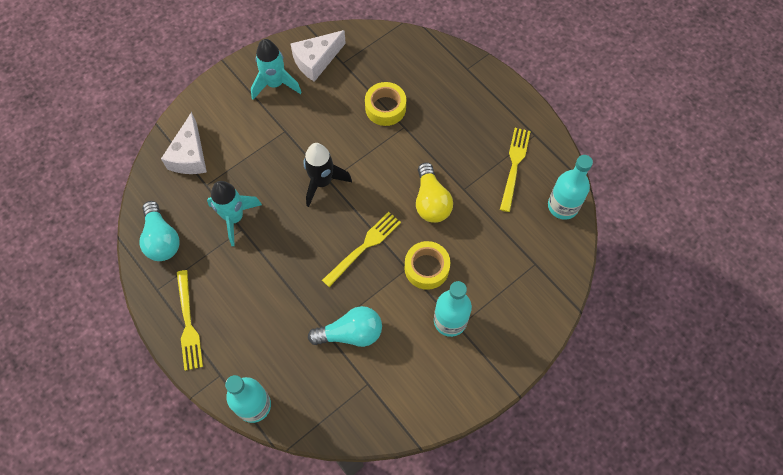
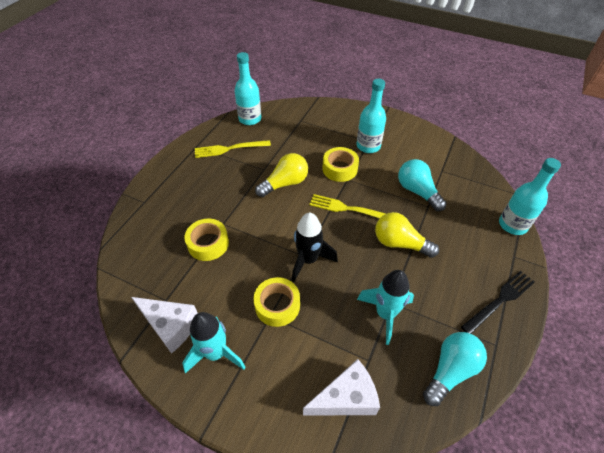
camera: 115 degrees left, 15 degrees down
(188, 324) = (500, 300): yellow fork -> black fork
(291, 140) = (277, 305): none -> yellow tape
(295, 273) = (400, 243): none -> yellow light bulb

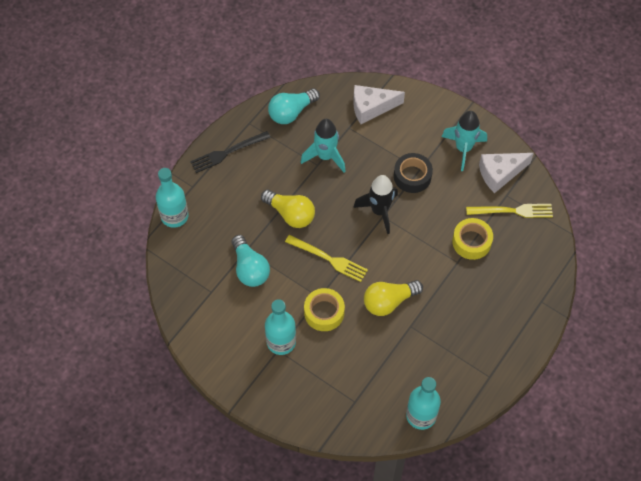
camera: 170 degrees left, 10 degrees up
(170, 326) = (500, 174): white cheese -> white cheese turned 60 degrees counterclockwise
(228, 149) = (450, 364): yellow fork -> yellow fork (513, 211)
(277, 305) = (412, 176): yellow tape -> black tape

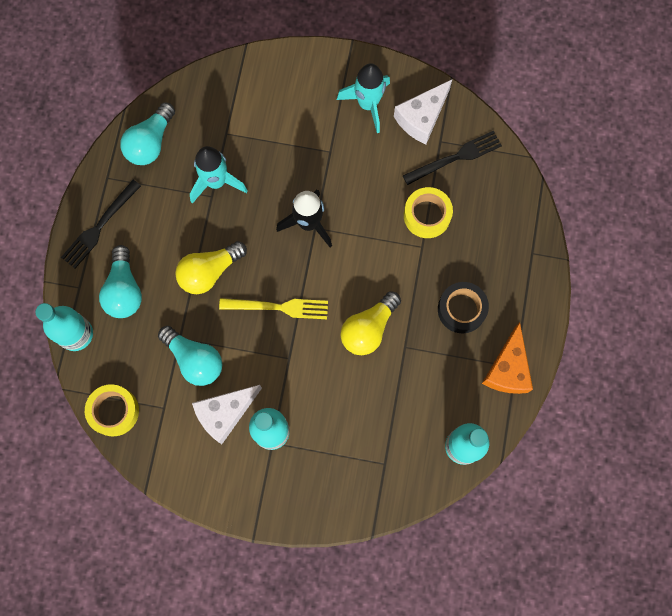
camera: 25 degrees left, 15 degrees up
(223, 201) = (124, 290): none -> turquoise light bulb
(290, 214) = (209, 271): yellow light bulb -> yellow light bulb turned 135 degrees clockwise
(324, 312) = (303, 374): yellow tape -> yellow tape (114, 411)
(371, 108) = (240, 97): white cheese -> white cheese (225, 413)
(412, 176) = (326, 164): black tape -> black tape (461, 309)
(483, 375) = (507, 369): none -> orange cheese
(513, 211) = (456, 157): yellow fork -> black fork

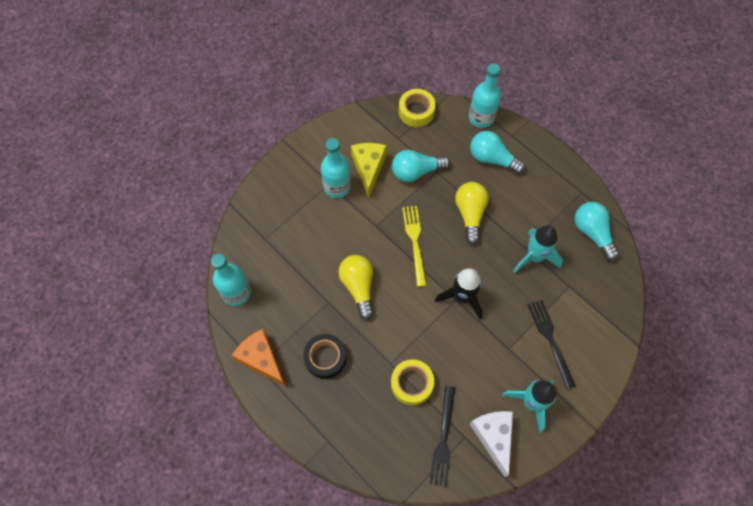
camera: 125 degrees right, 10 degrees down
(99, 227) = (547, 168): black fork -> black fork (550, 339)
(225, 413) = (368, 168): white cheese -> yellow cheese
(279, 307) = (414, 241): yellow fork -> yellow fork turned 135 degrees clockwise

